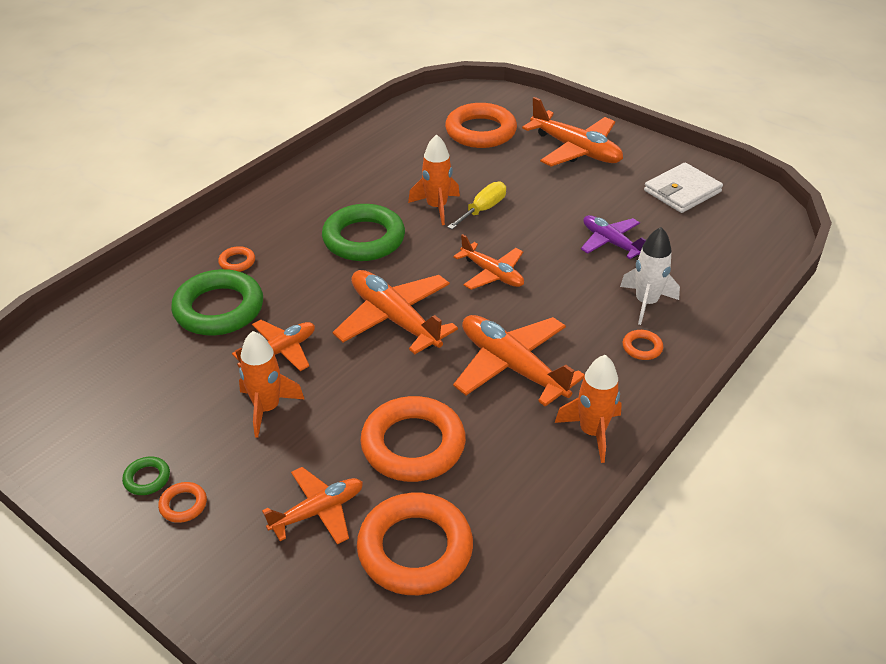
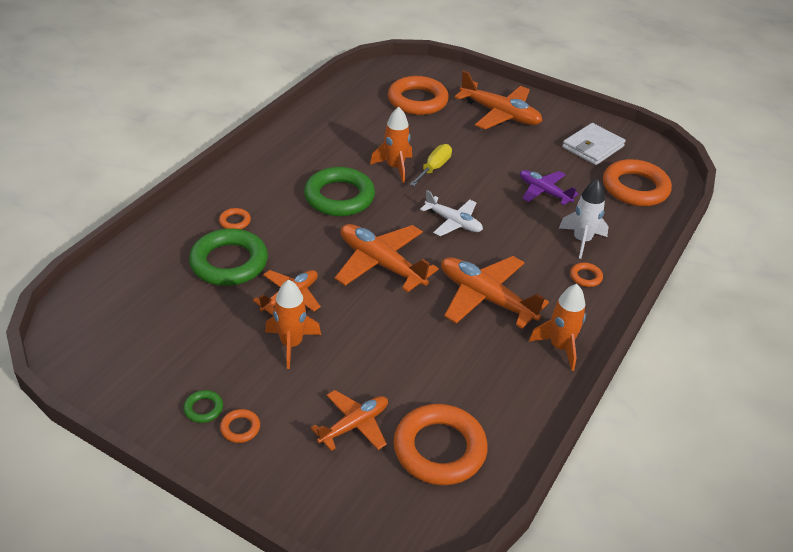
camera: 10 degrees left, 0 degrees up
(413, 445) = (419, 366): orange ring -> orange ring (635, 188)
(492, 274) = (453, 222): orange plane -> white plane

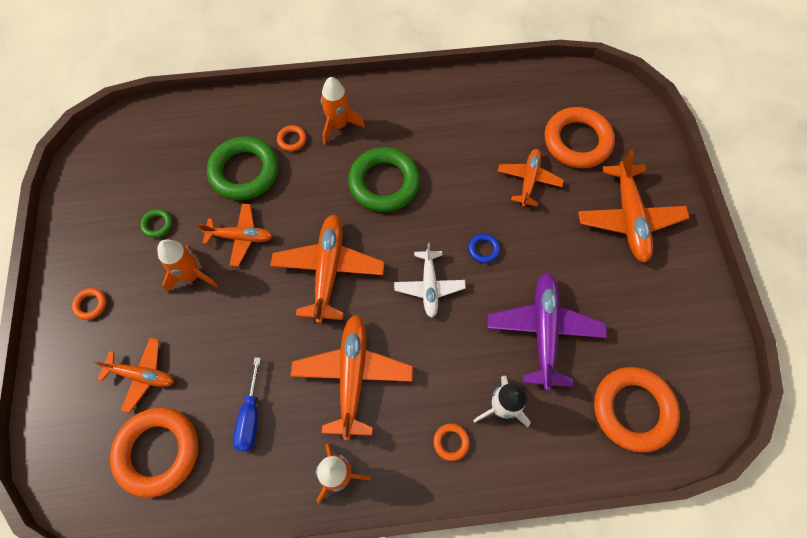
camera: 55 degrees right, 25 degrees up
(203, 409) = (93, 269): green ring -> green ring (157, 224)
(395, 167) = (461, 193): orange rocket -> orange rocket (339, 125)
(422, 135) = (528, 180): none -> orange plane
(434, 168) = (490, 221): yellow screwdriver -> none
(452, 183) = (483, 249): none -> blue ring
(464, 373) = (250, 417): none -> blue screwdriver
(544, 192) = (543, 331): purple plane -> purple plane, size x1.60
(593, 147) = (662, 330): white wallet -> none

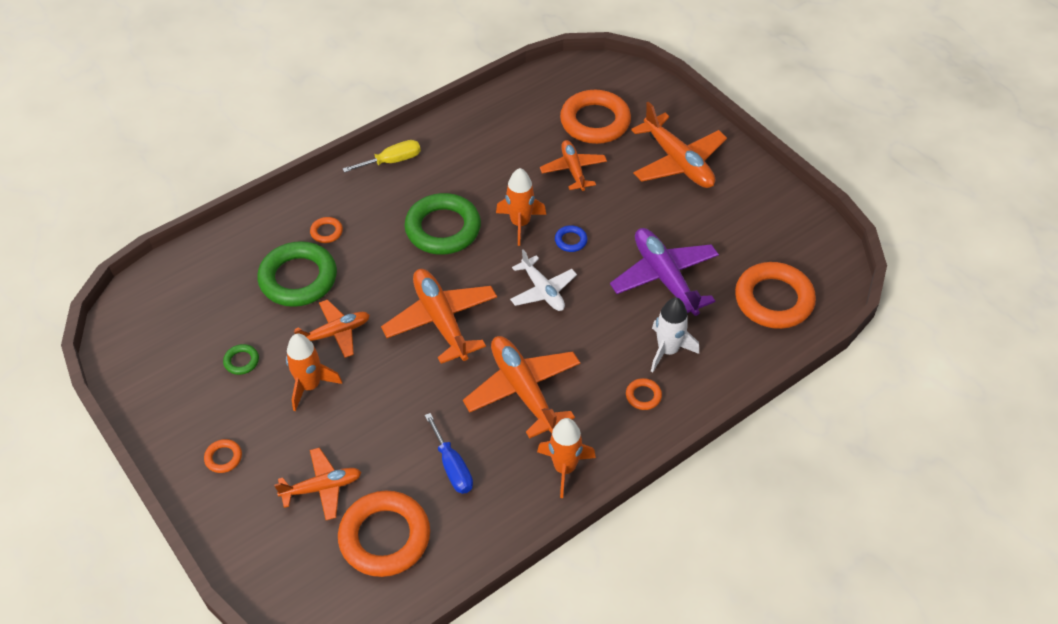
camera: 30 degrees left, 15 degrees down
(339, 125) = (365, 200): orange rocket -> orange rocket (520, 223)
(383, 99) = (392, 161): none -> yellow screwdriver

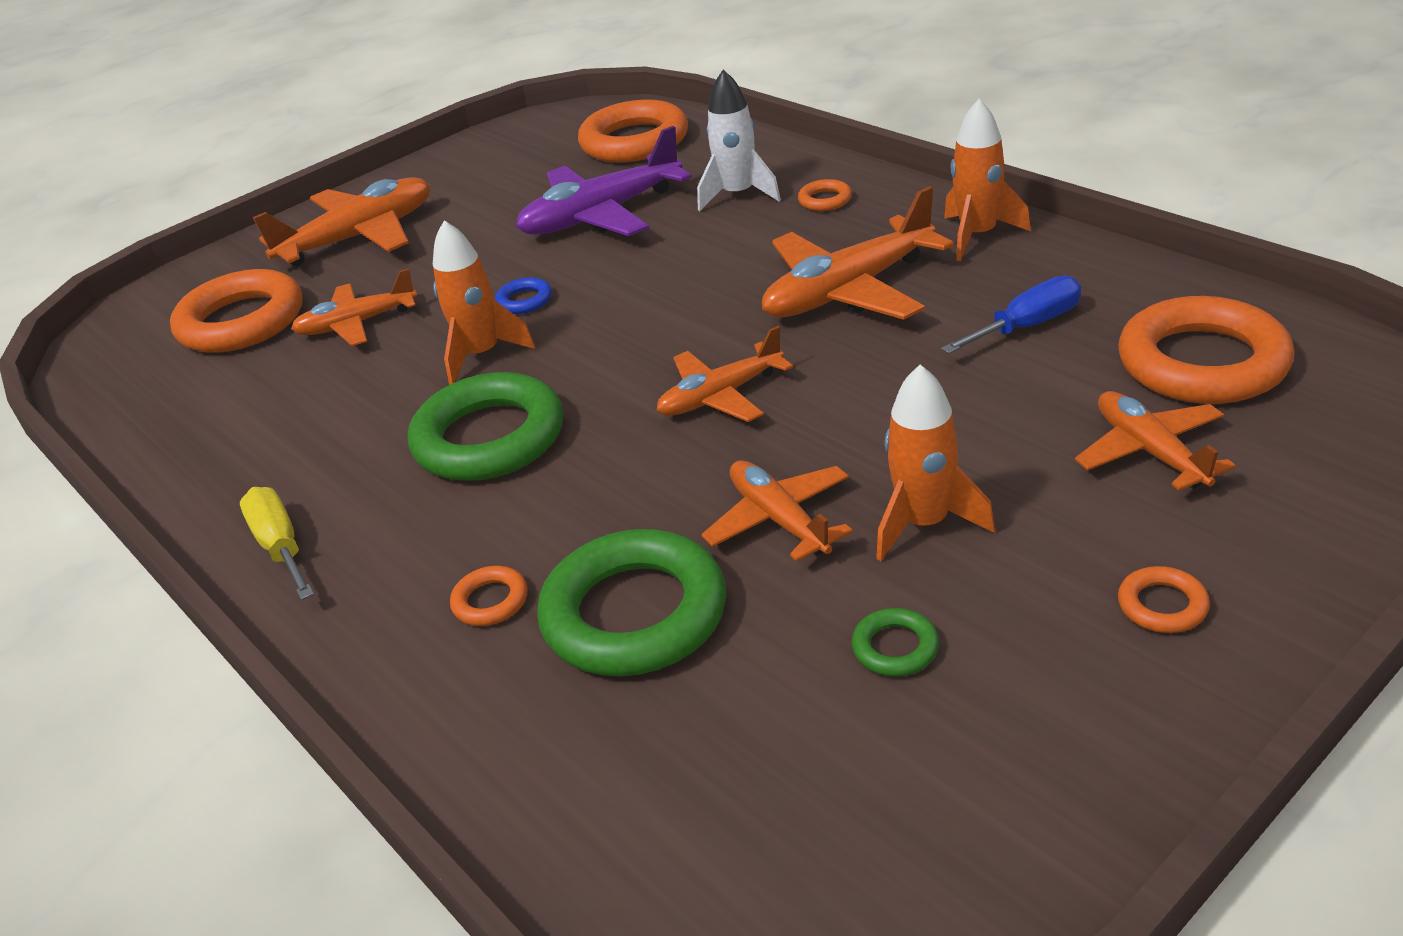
camera: 90 degrees left, 15 degrees down
(441, 321) = (721, 396): orange plane -> orange plane, size x0.63
(543, 290) = (637, 308): white plane -> none

